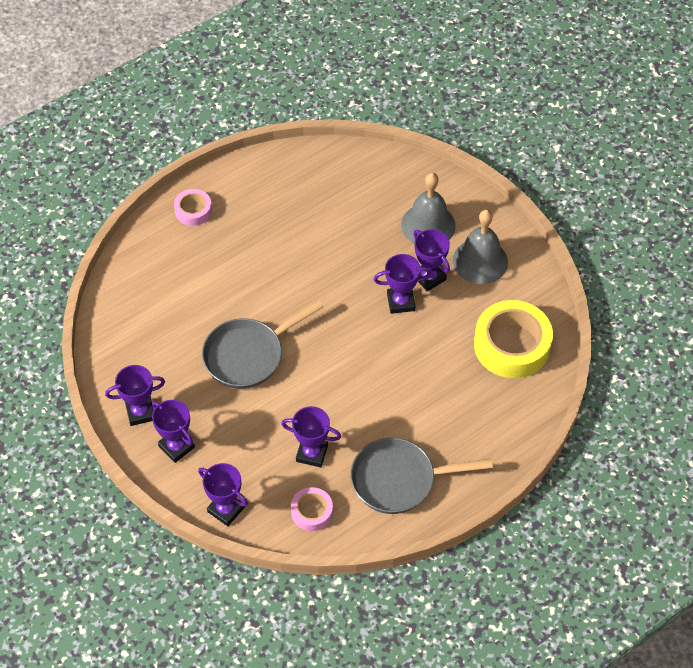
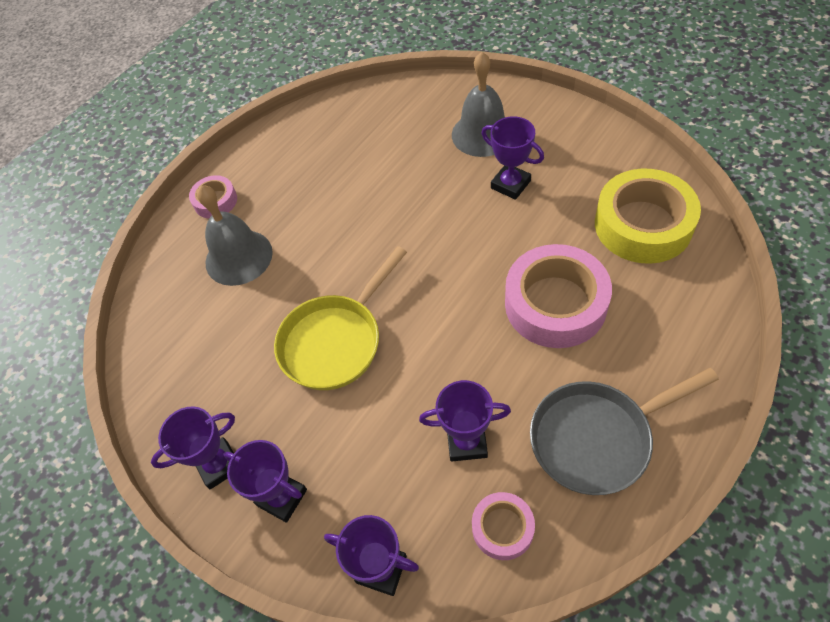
camera: 10 degrees left, 0 degrees up
(248, 355) = (335, 341): grey pan -> yellow pan
(401, 302) = (491, 220): purple trophy -> none
(416, 382) = (555, 304): none -> pink tape
(480, 261) = (557, 150): grey bell -> grey bell (239, 257)

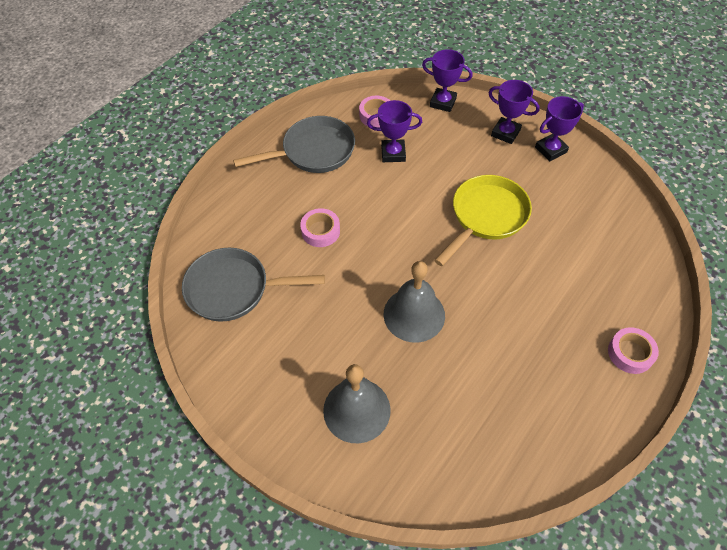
camera: 175 degrees right, 0 degrees up
(239, 257) = (585, 291): grey bell -> grey bell (414, 314)
(510, 184) = (337, 341): purple trophy -> none
(555, 304) = (320, 231): pink tape -> pink tape, size x0.51
(643, 225) = (234, 289): yellow tape -> grey pan

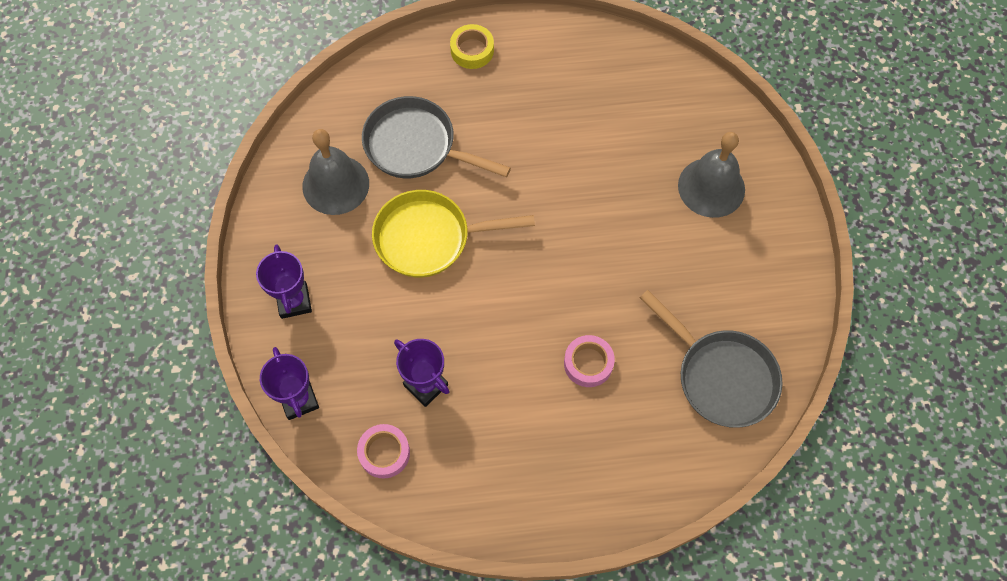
camera: 135 degrees left, 10 degrees up
(313, 151) = (499, 468): grey pan -> grey pan (416, 146)
(414, 314) = (591, 214): grey bell -> grey bell (335, 184)
(550, 150) = (282, 244): purple trophy -> none
(630, 353) = (472, 50): pink tape -> yellow tape

